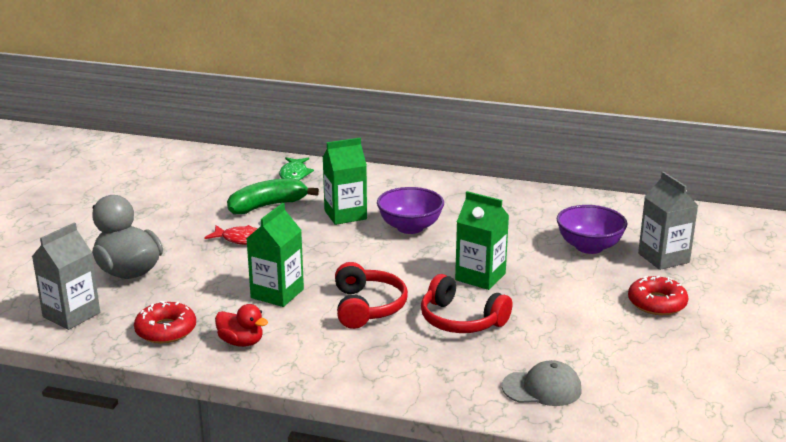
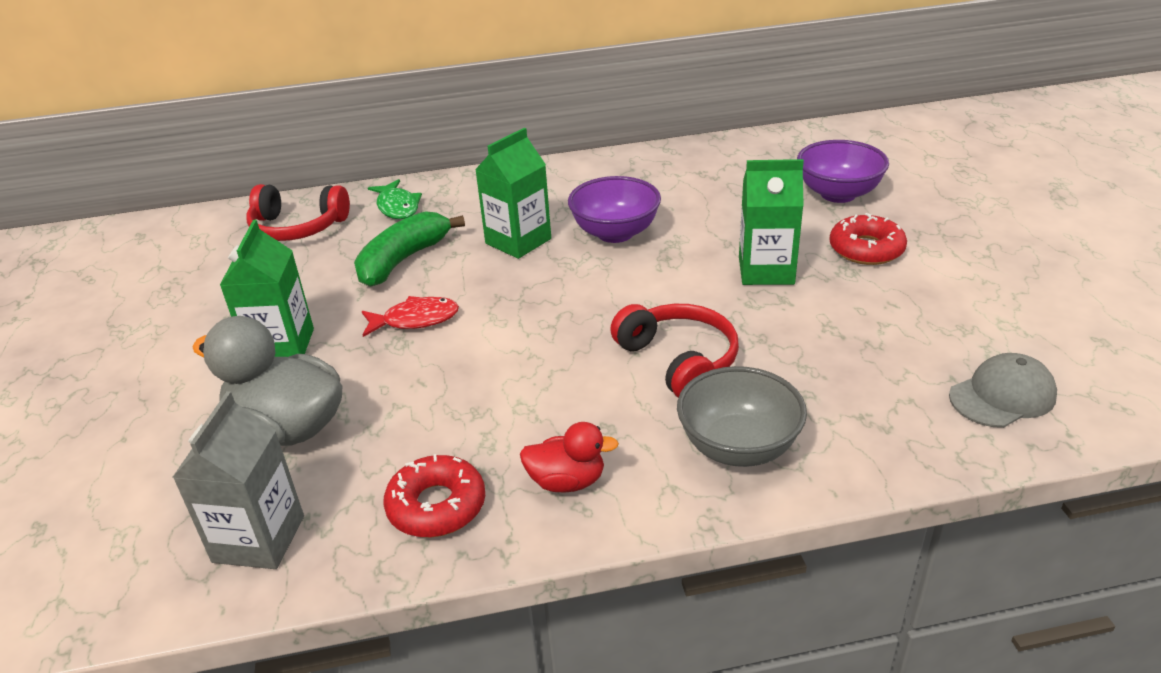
camera: 25 degrees left, 10 degrees up
(277, 293) = (541, 384): green carton -> green carton (281, 346)
(350, 358) = (738, 447): none -> grey bowl
(461, 320) = (809, 337): red headphones -> red headphones (298, 227)
(657, 303) = (984, 238): red donut -> red donut (866, 249)
(663, 258) = (925, 183): grey carton -> none

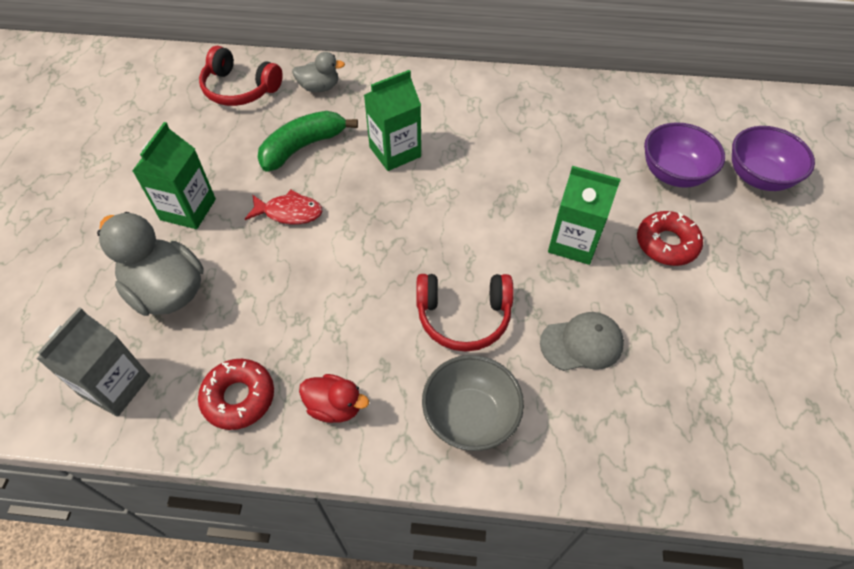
camera: 15 degrees right, 20 degrees up
(397, 207) = (319, 87): green fish -> grey duck
(615, 233) = (472, 165): purple bowl -> purple bowl (758, 177)
(678, 361) = (463, 316): red headphones -> red headphones turned 105 degrees clockwise
(1002, 396) = (698, 436): grey cap -> grey cap (582, 343)

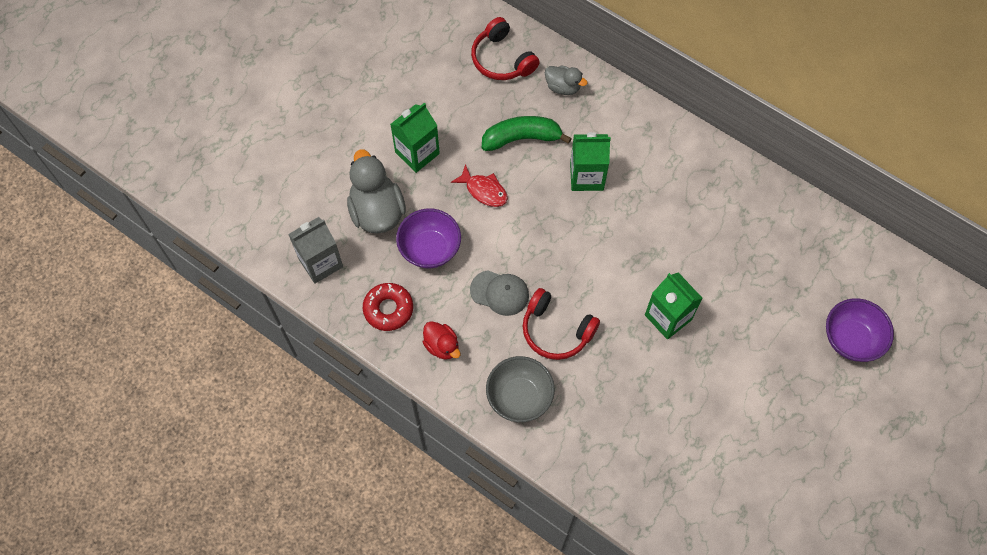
camera: 30 degrees right, 10 degrees up
(582, 343) = (621, 390): grey cap -> grey cap (500, 293)
(666, 244) = (735, 353): red donut -> none
(673, 173) = (786, 302): purple bowl -> purple bowl (430, 249)

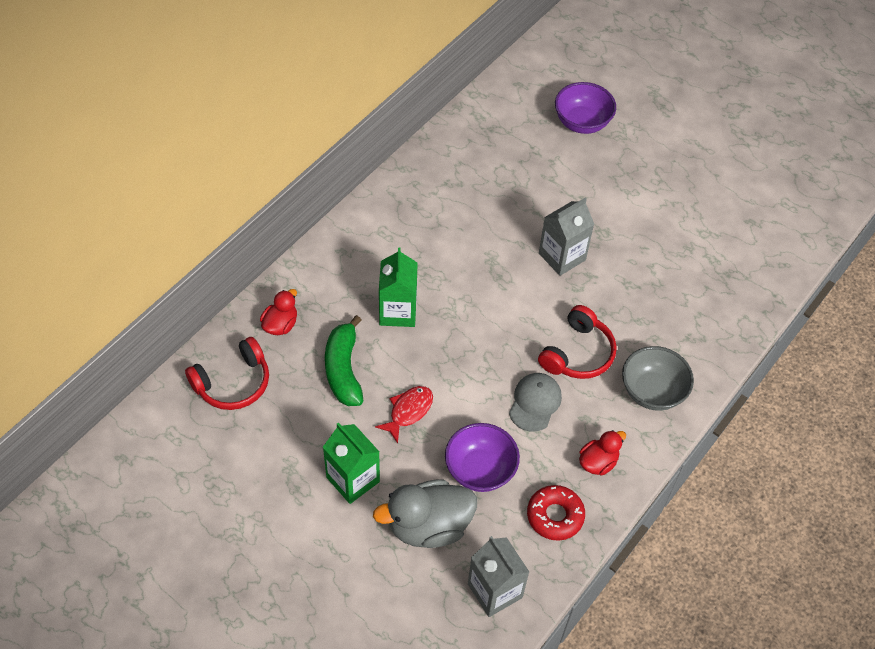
camera: 90 degrees left, 10 degrees down
(563, 87) = (280, 324): grey duck -> red duck
(668, 317) = (562, 256): green carton -> grey carton

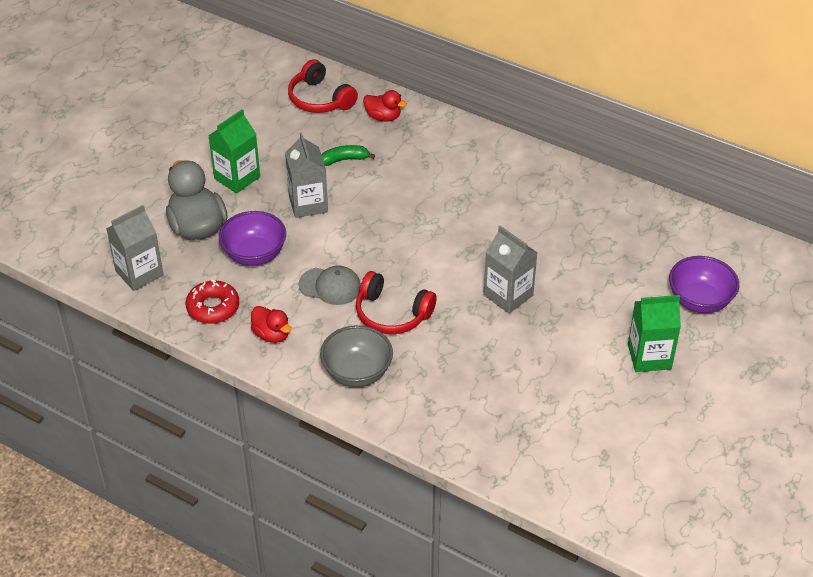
camera: 85 degrees right, 10 degrees down
(343, 370) = (344, 160): green banana -> green banana, size x0.61
(398, 311) = (413, 186): green carton -> green carton (649, 356)
(408, 411) = (308, 204): red fish -> grey carton

